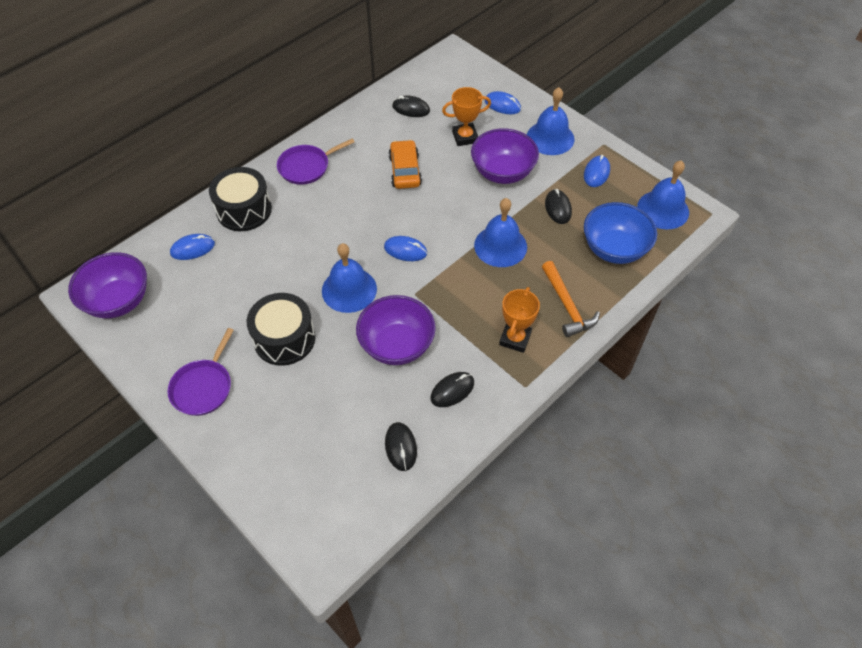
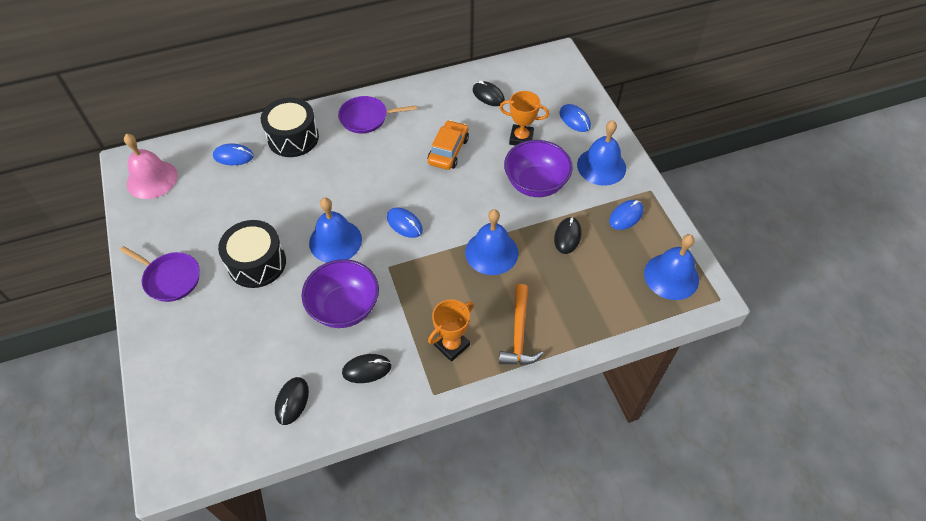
camera: 25 degrees right, 0 degrees up
(118, 301) = (152, 179): purple bowl -> pink bell
(203, 387) = (170, 278): purple pan -> purple pan turned 105 degrees counterclockwise
(614, 249) = (598, 297): blue bowl -> none

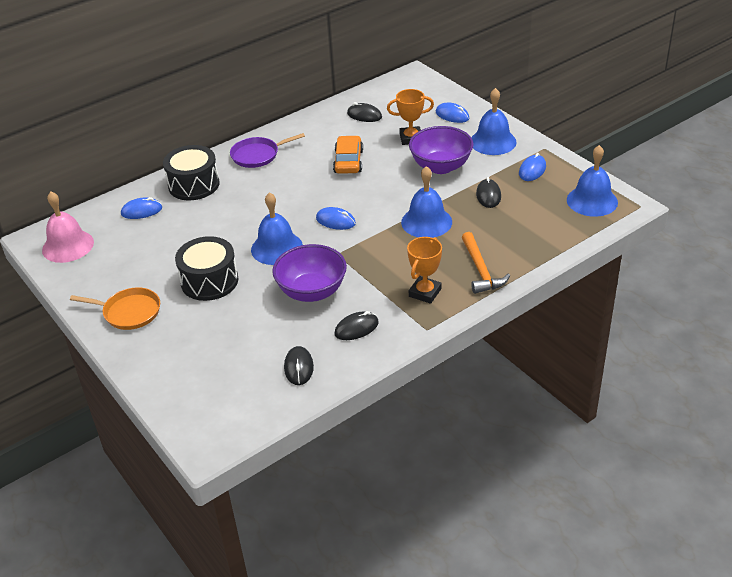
camera: 15 degrees left, 15 degrees down
(170, 278) = (129, 312): purple pan -> orange pan

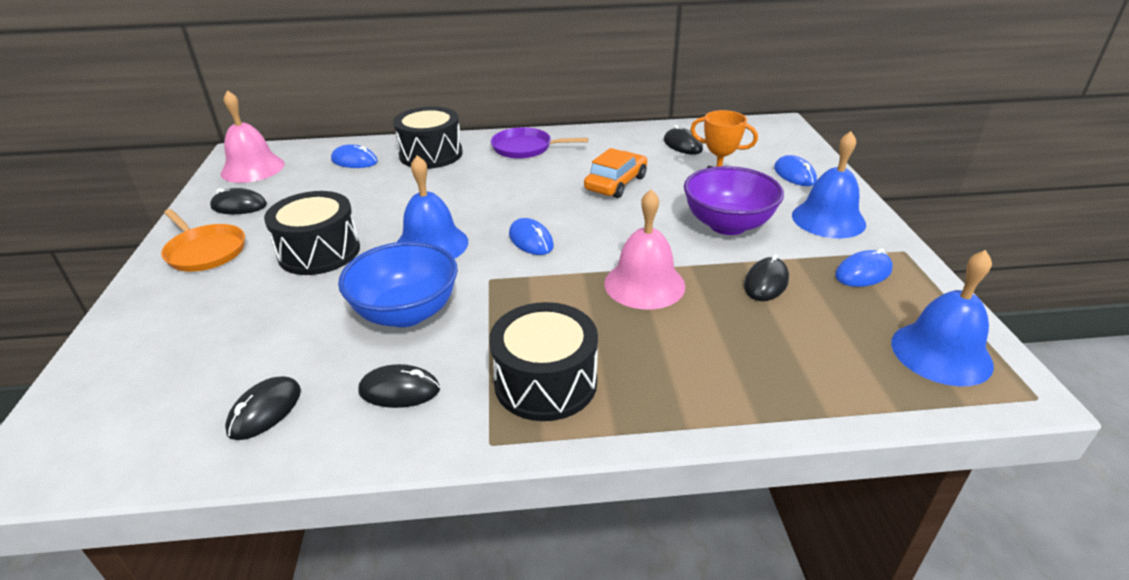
camera: 30 degrees right, 5 degrees down
(104, 275) = (239, 206): none -> black mouse
(312, 291) = (406, 313): purple bowl -> blue bowl
(425, 292) = (545, 382): orange trophy -> black drum
(426, 222) = (644, 284): blue bell -> pink bell
(481, 270) = (662, 386): orange hammer -> none

